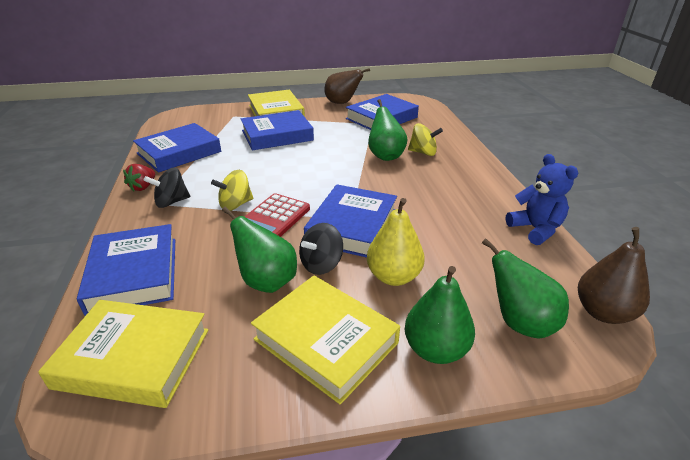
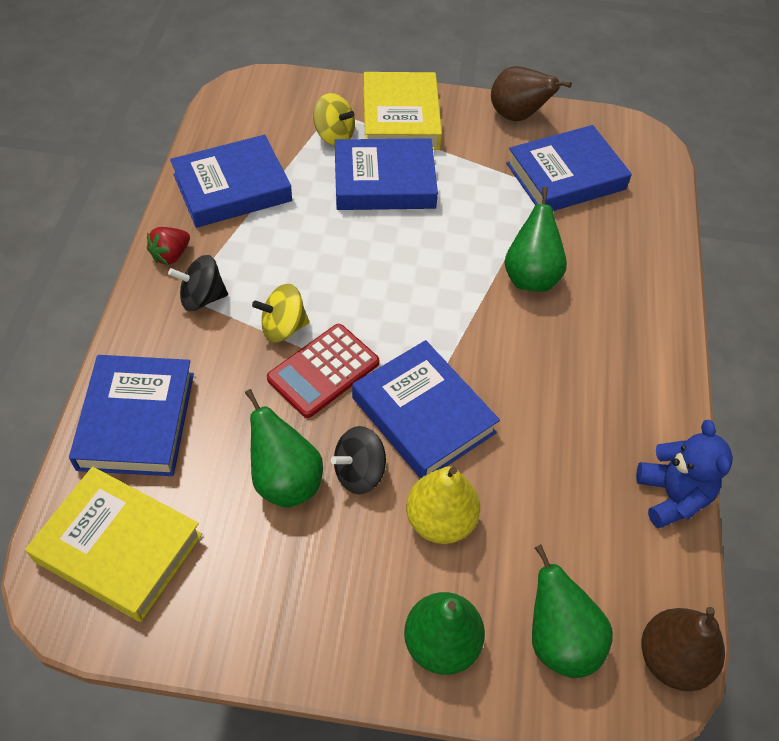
camera: 15 degrees right, 20 degrees up
(325, 341) = (324, 591): yellow book -> none
(352, 226) = (423, 415): blue book -> blue book turned 75 degrees counterclockwise
(423, 152) = (592, 284): yellow spinning top -> yellow spinning top (334, 135)

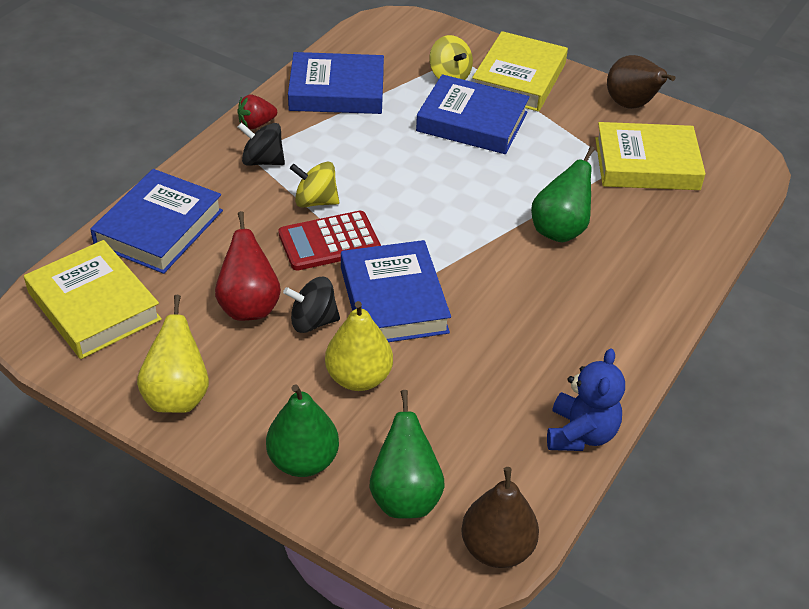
camera: 25 degrees right, 10 degrees down
(271, 622) = (177, 396): none -> yellow pear
(285, 480) = (249, 306): green pear -> red pear
(565, 176) = (646, 164): blue book -> yellow book

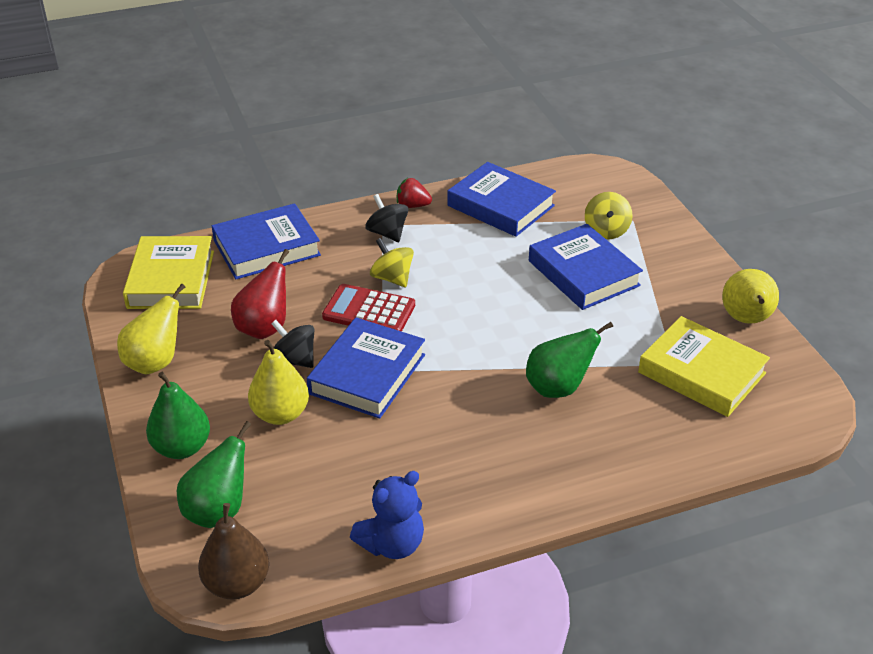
camera: 40 degrees right, 5 degrees down
(518, 78) = (665, 256): yellow book -> none
(631, 105) = (746, 320): brown pear -> yellow pear

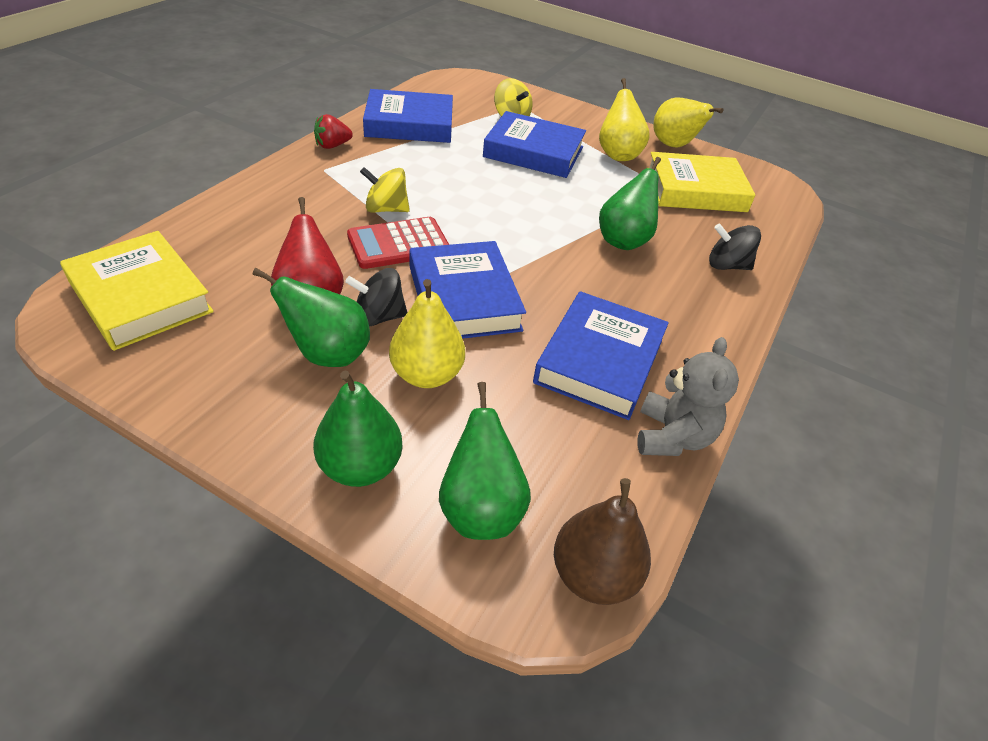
camera: 45 degrees left, 5 degrees up
(155, 362) = (220, 392): yellow pear -> yellow pear (618, 154)
(237, 369) = (328, 354): none -> green pear
(266, 248) = (225, 227): blue book -> blue book (599, 361)
(387, 233) = (336, 174): black spinning top -> black spinning top (727, 265)
(392, 544) = (672, 436): blue teddy bear -> grey teddy bear

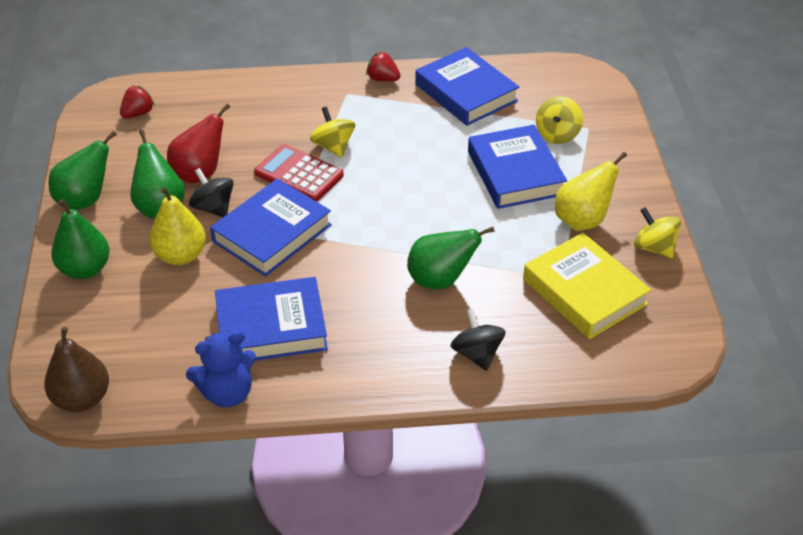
camera: 60 degrees right, 0 degrees up
(141, 297) = (138, 113): yellow book -> red strawberry
(480, 509) = (93, 331): green pear -> green pear (85, 200)
(672, 436) = (227, 393): grey teddy bear -> blue teddy bear
(673, 146) = (654, 247): yellow pear -> yellow spinning top

